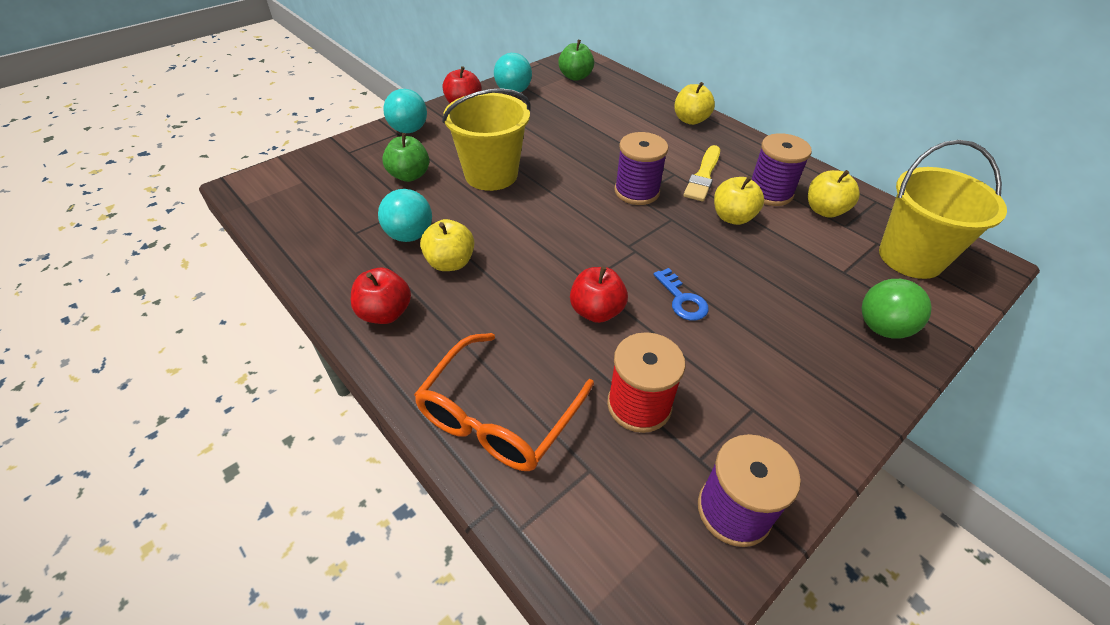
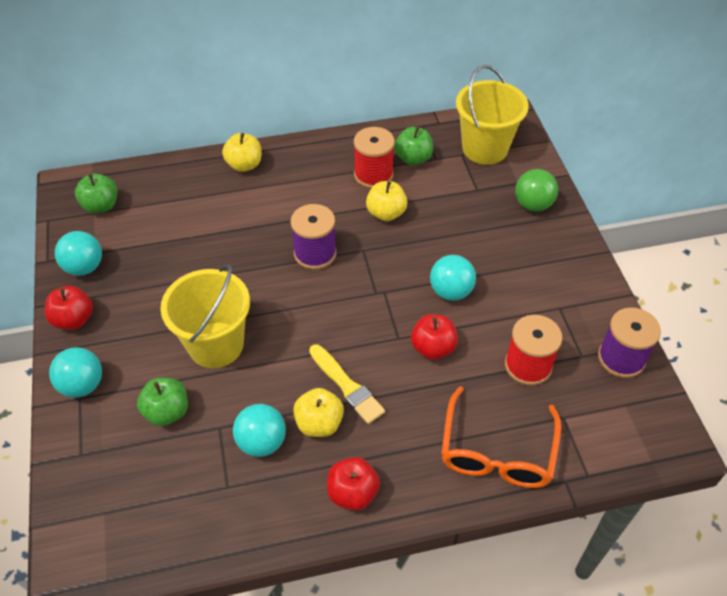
camera: 60 degrees left, 5 degrees up
(498, 415) = (497, 451): orange glasses -> orange glasses turned 45 degrees clockwise
(682, 299) = (451, 291): blue key -> turquoise ball
(703, 176) = (325, 201): yellow brush -> yellow brush (346, 386)
(770, 192) = (373, 175): purple spool -> red spool
(824, 210) = (413, 158): yellow apple -> green apple

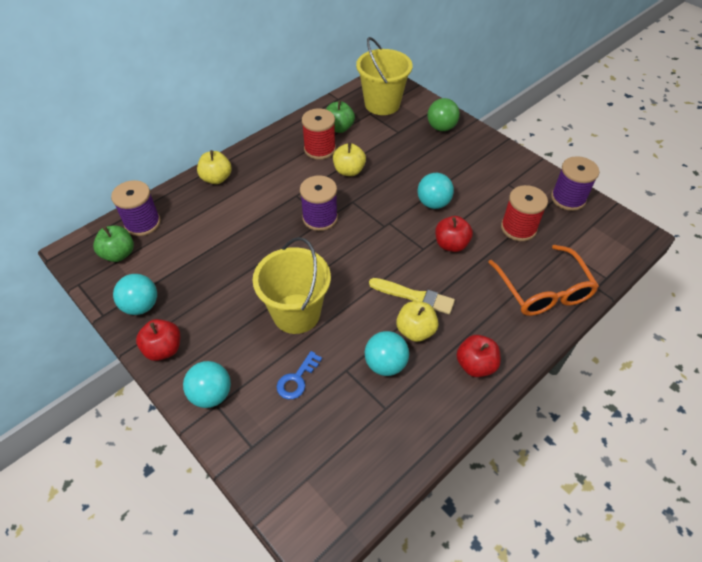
camera: 30 degrees left, 0 degrees up
(143, 183) = (142, 223): none -> purple spool
(167, 412) = (297, 379): green apple -> blue key

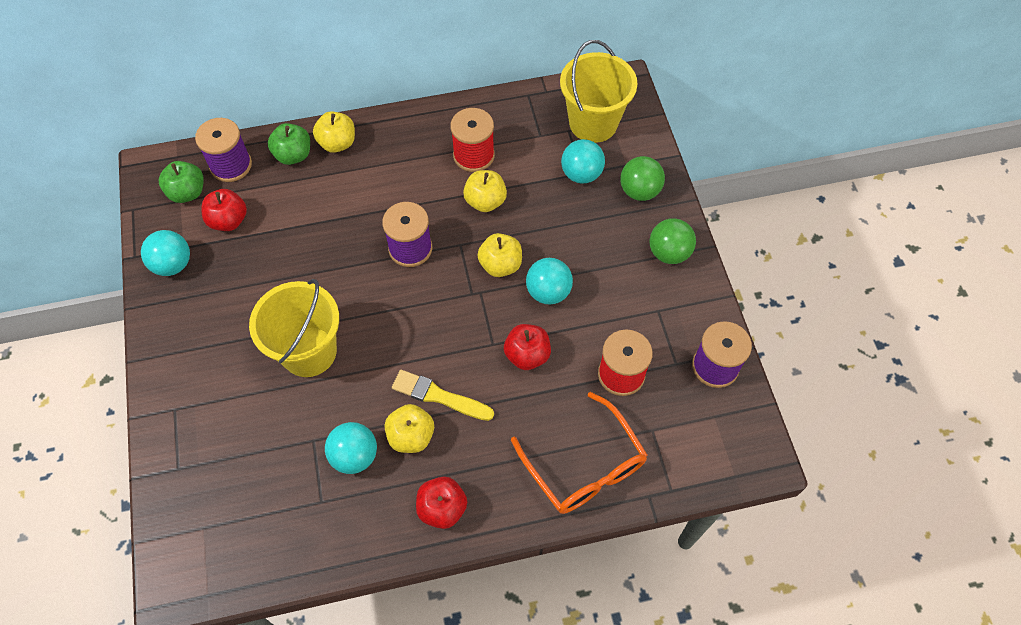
camera: 30 degrees right, 10 degrees up
(163, 349) = (164, 323): red apple -> red apple (228, 220)
(211, 394) = (176, 395): turquoise ball -> turquoise ball (581, 174)
(297, 379) = (261, 424): blue key -> none
(339, 128) = (516, 135): green apple -> green apple (293, 155)
(389, 201) = (500, 265): none -> yellow apple
(414, 296) = (439, 396): yellow brush -> yellow brush turned 150 degrees clockwise
(487, 152) = (669, 253): none -> green ball
(543, 290) = (584, 465): orange glasses -> orange glasses turned 45 degrees counterclockwise

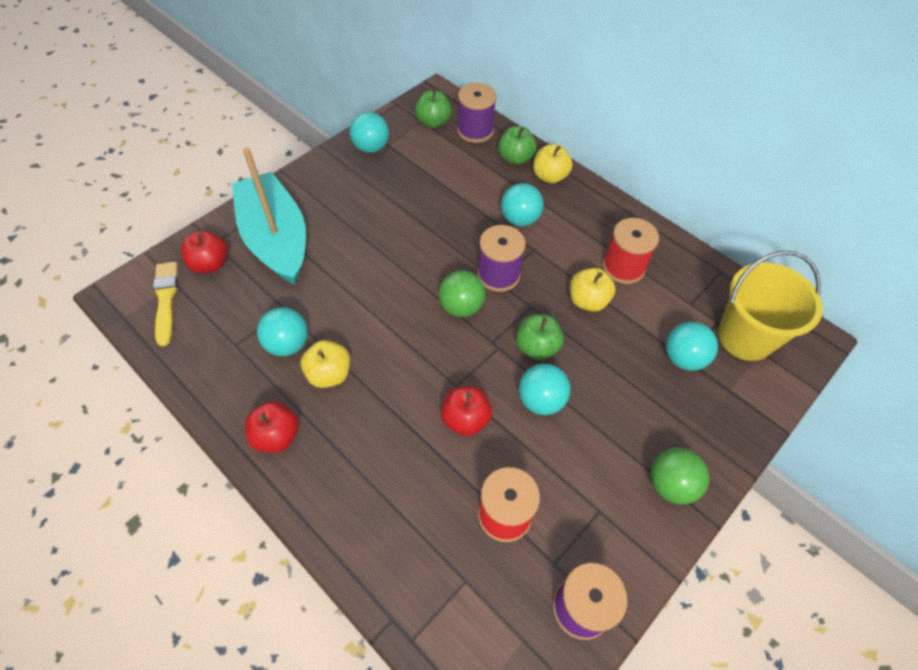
camera: 55 degrees right, 5 degrees down
(221, 408) = (276, 239): none -> turquoise boat
(228, 220) = (430, 155): red apple -> red apple (210, 264)
(309, 351) = (358, 263): yellow bucket -> none
(365, 196) = (520, 219): none -> turquoise ball
(439, 396) = (379, 373): yellow brush -> yellow brush (166, 300)
(500, 265) = (537, 347): yellow apple -> green apple
(584, 465) = (387, 535): orange glasses -> none
(639, 191) = (713, 418): green ball -> green ball (461, 307)

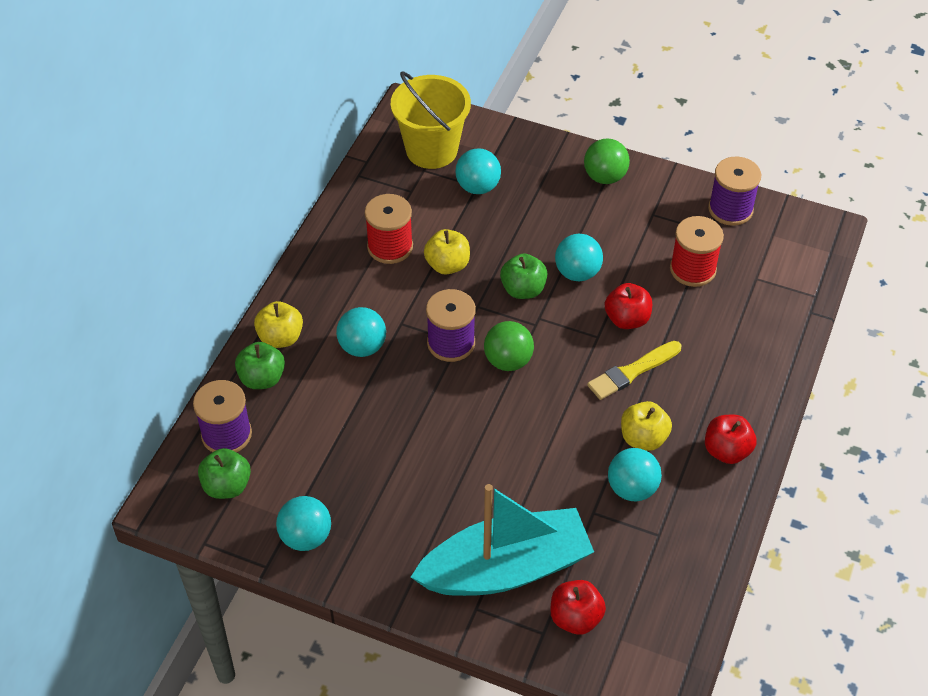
camera: 110 degrees left, 5 degrees down
(166, 300) = (645, 634): yellow brush -> yellow brush (632, 371)
(276, 239) = (505, 568): turquoise boat -> turquoise boat turned 150 degrees counterclockwise

